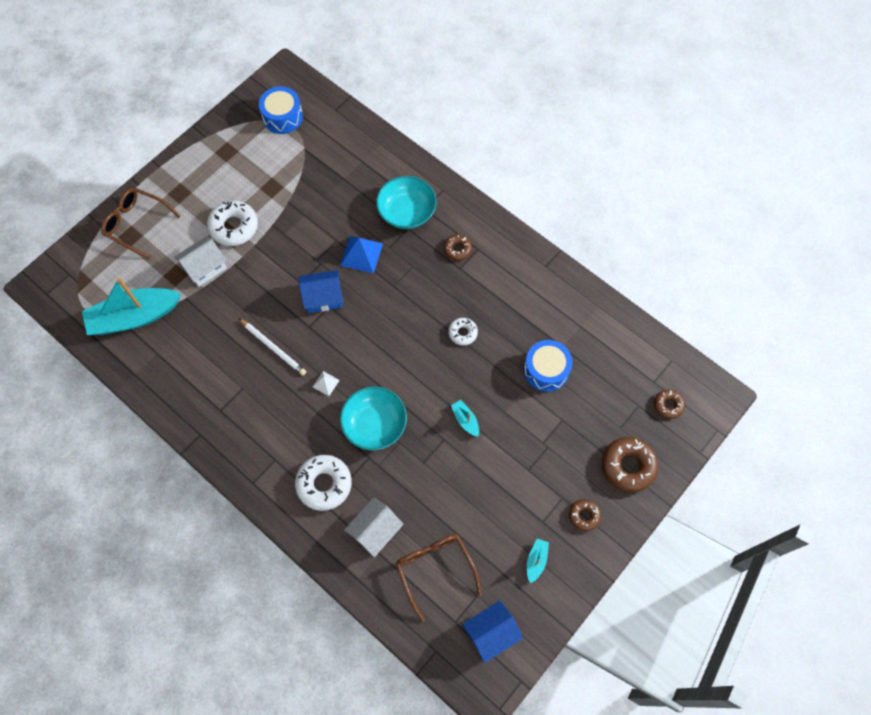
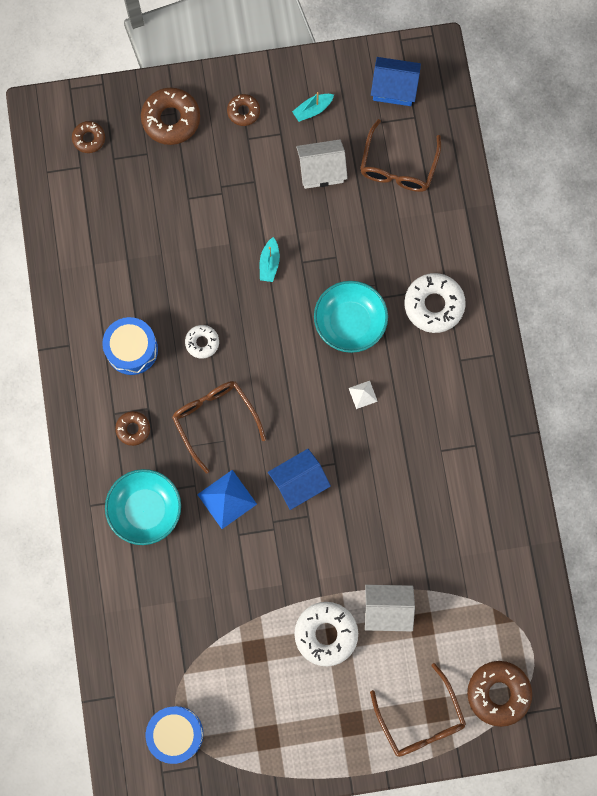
camera: 140 degrees left, 10 degrees up
(95, 272) = (498, 693): none -> brown donut
(135, 317) = (491, 608): turquoise boat -> none
(273, 348) = (383, 468): white pencil -> none
(323, 297) = (299, 482): blue house -> blue house turned 60 degrees counterclockwise
(375, 531) = (421, 233): white house -> white house (321, 170)
(410, 293) = (215, 420): none -> brown glasses
(546, 370) = (161, 250): blue drum -> blue drum (132, 349)

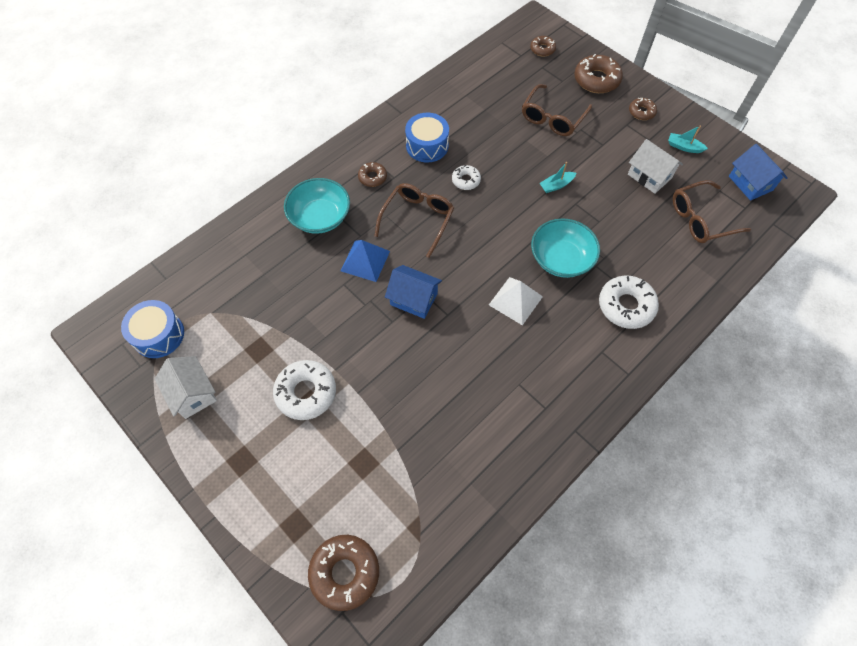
camera: 55 degrees right, 15 degrees down
(363, 394) = (515, 300): white pyramid -> white pyramid, size x1.86
(387, 609) = (358, 427): white house -> white house (193, 393)
(420, 719) = (279, 516): brown glasses -> brown glasses (553, 118)

